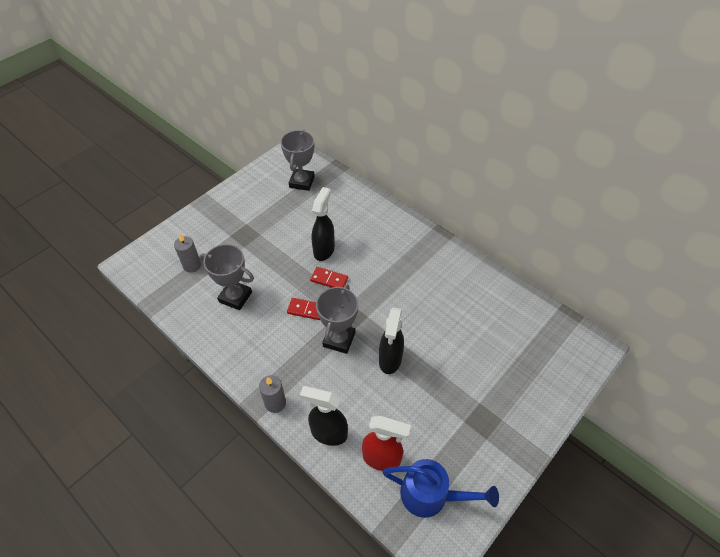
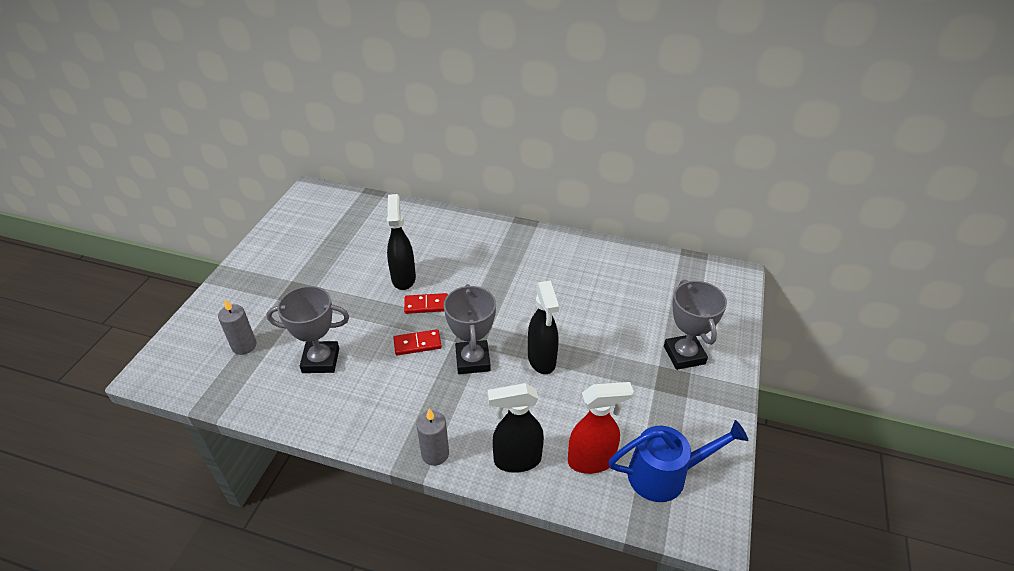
camera: 25 degrees left, 10 degrees down
(302, 182) = (338, 220): grey trophy -> grey trophy (684, 355)

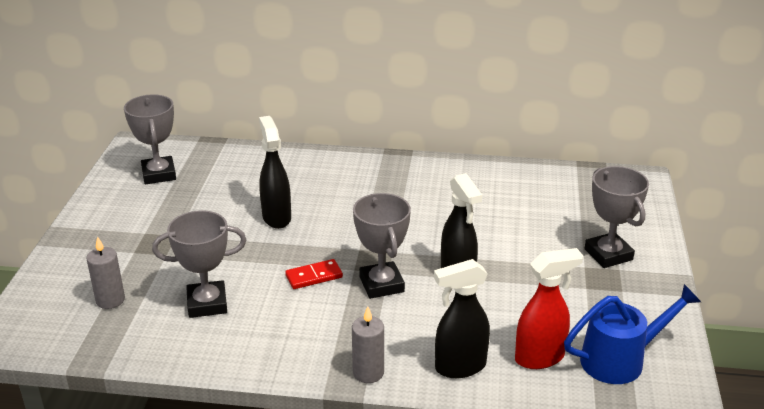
camera: 10 degrees left, 10 degrees down
(320, 222) = (159, 174): none -> grey trophy
(426, 305) = (312, 240): red domino -> none

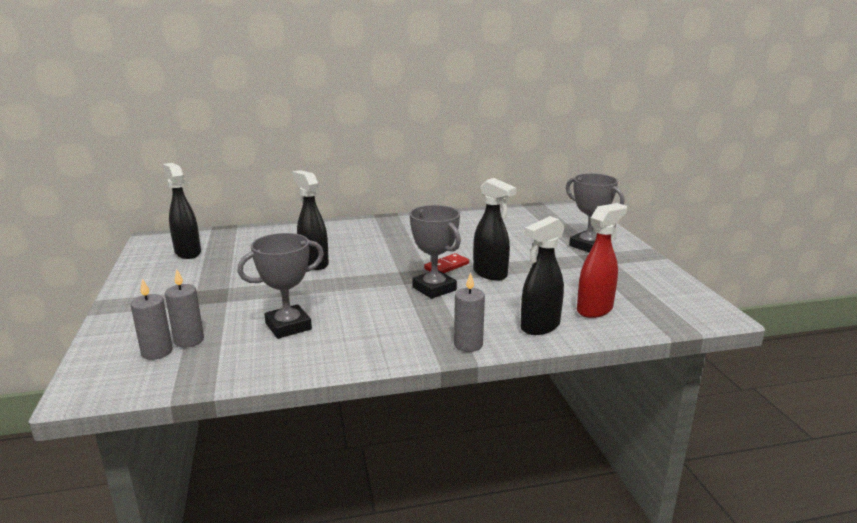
camera: 20 degrees left, 10 degrees down
(77, 308) = (157, 352): none -> grey candle
(159, 174) = (187, 253): grey trophy -> black spray bottle
(314, 276) = (373, 293): red domino -> red domino (446, 266)
(621, 359) = (653, 300): blue watering can -> none

